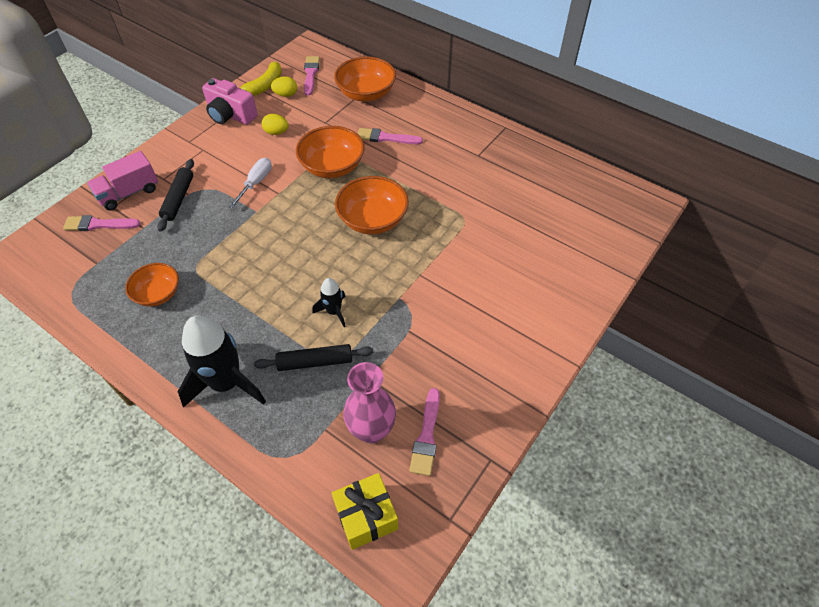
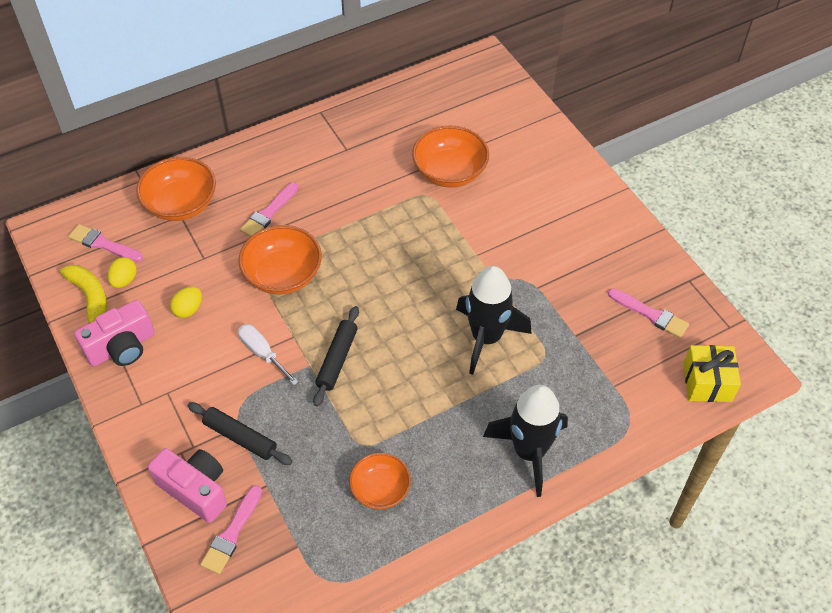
camera: 65 degrees left, 0 degrees up
(129, 193) = (195, 489): pink truck -> pink camera
(315, 362) = (538, 371): black rolling pin -> black rolling pin (337, 359)
(333, 311) = (486, 338): black rocket -> black rocket, size x1.99
(371, 430) = (629, 351): pink vase -> none
(373, 220) = (384, 266): orange bowl -> orange bowl (450, 172)

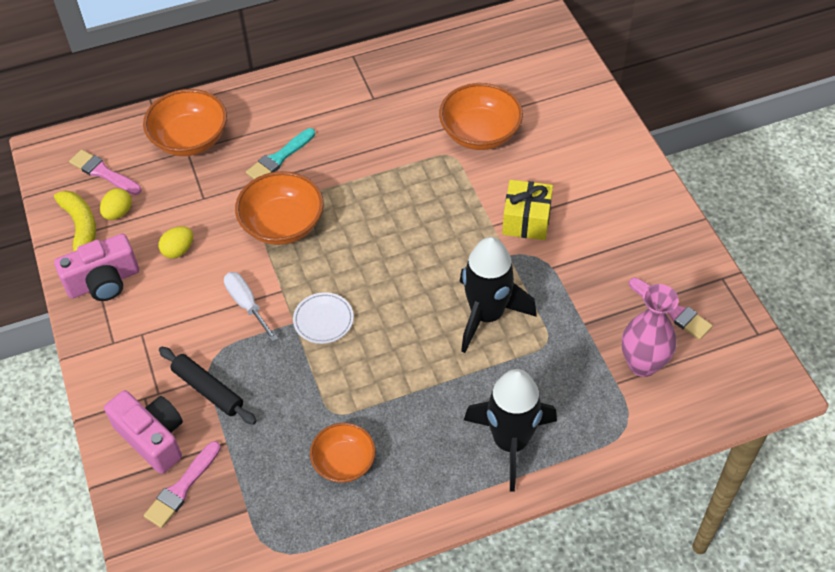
camera: 10 degrees right, 0 degrees up
(269, 213) = (279, 158): pink brush -> turquoise brush
(337, 359) = (323, 320): black rolling pin -> white plate
(634, 366) = (642, 364): none -> pink vase
(707, 382) = (721, 391): yellow gift -> yellow gift (526, 220)

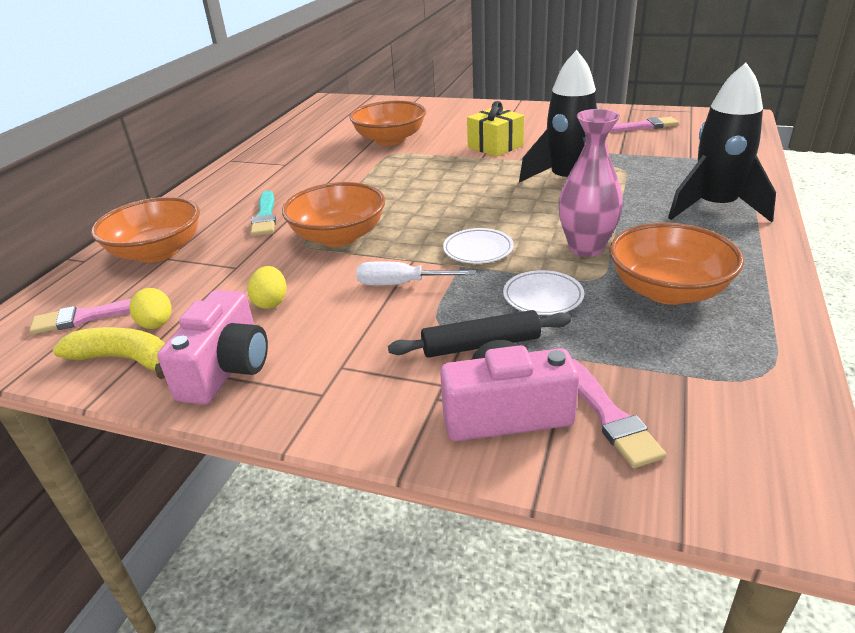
camera: 50 degrees left, 20 degrees down
(286, 393) = (543, 297): none -> white plate
(344, 462) = (668, 291): orange bowl -> orange bowl, size x1.54
(642, 364) = (681, 145): pink vase -> pink vase (586, 248)

